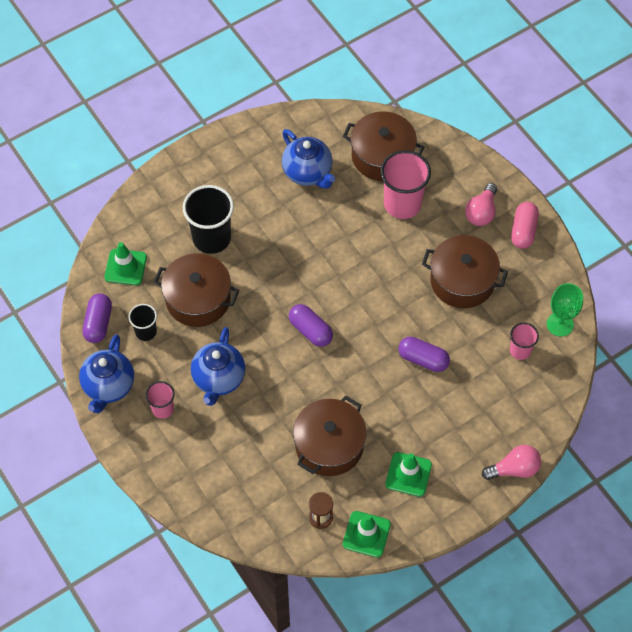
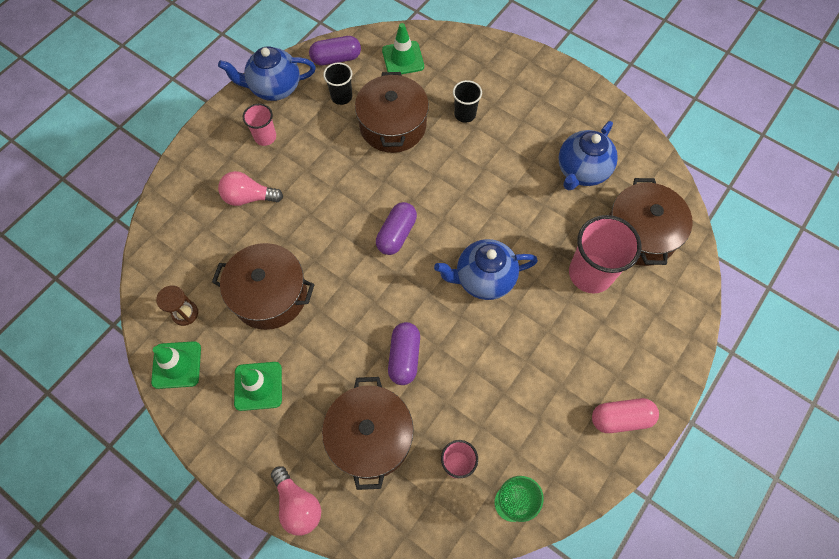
camera: 70 degrees right, 5 degrees up
(211, 238) = (465, 114): black cup -> black cup, size x0.55
(218, 379) = (312, 171): blue teapot -> blue teapot (483, 279)
(462, 281) = (521, 368): brown pot -> brown pot (370, 437)
(481, 212) = (622, 362): pink light bulb -> pink light bulb (249, 197)

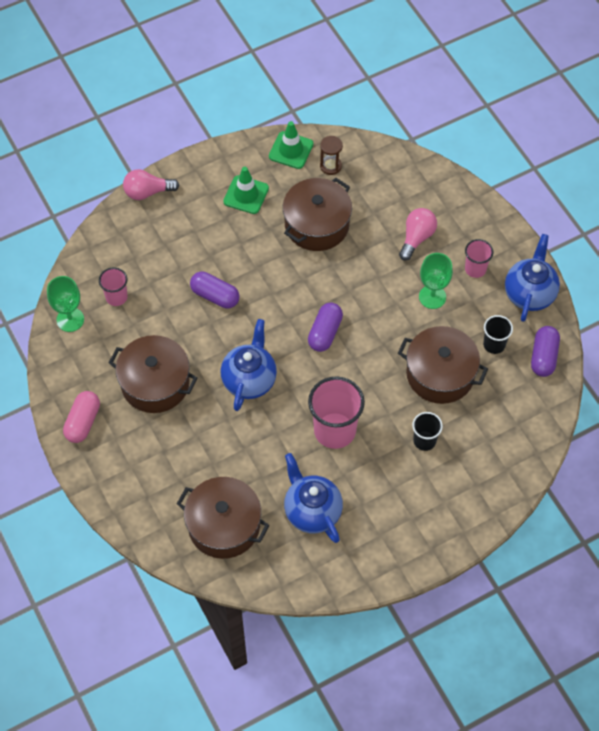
camera: 115 degrees right, 5 degrees down
(312, 160) = (432, 297): none -> green goblet
(370, 437) = (167, 251): brown pot -> brown pot (155, 383)
(396, 234) = (325, 333): purple capsule -> purple capsule turned 60 degrees clockwise
(403, 58) = (518, 415): green traffic cone -> none
(590, 273) = (209, 464): pink cup -> pink cup (335, 430)

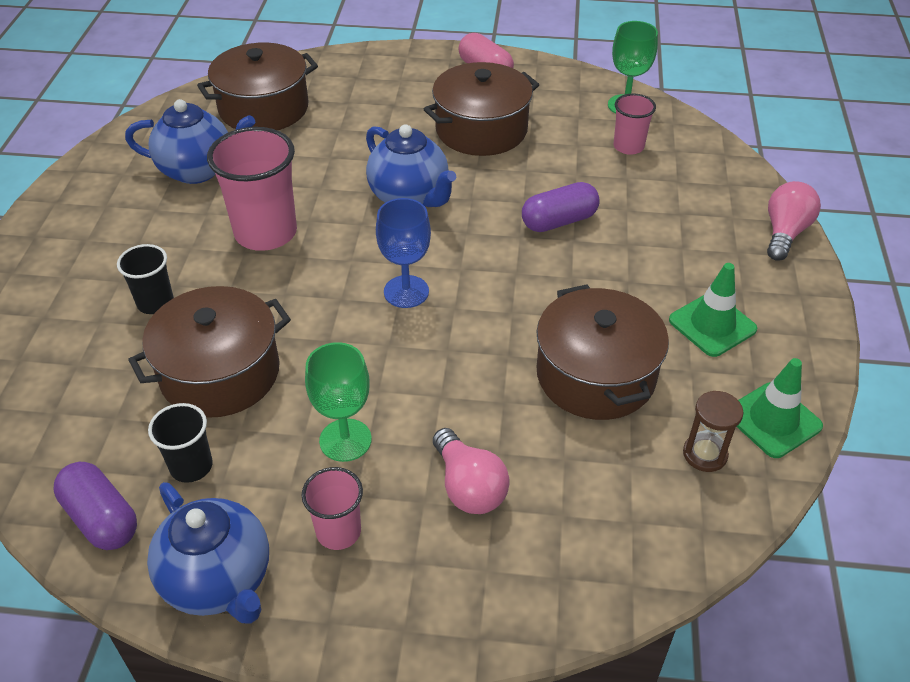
camera: 125 degrees right, 15 degrees down
(325, 333) = (406, 292): purple capsule -> blue goblet

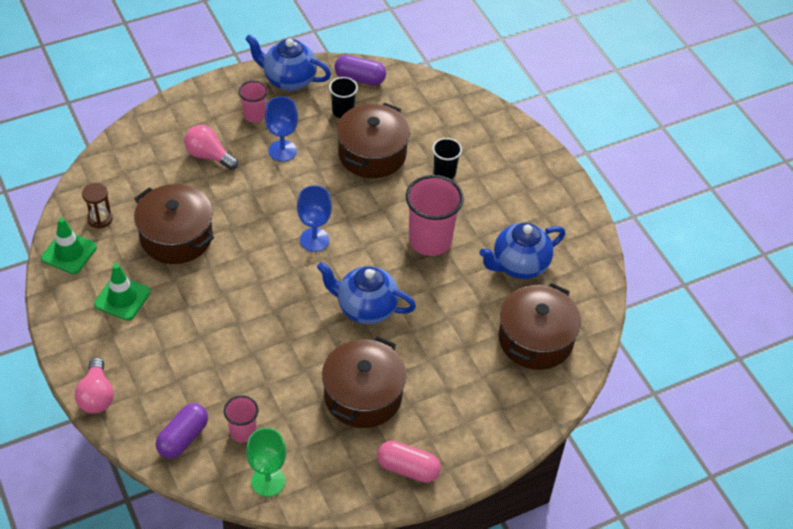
camera: 145 degrees right, 5 degrees up
(345, 440) = (282, 151): green goblet -> blue goblet
(559, 221) = (255, 334): purple capsule -> purple capsule (183, 438)

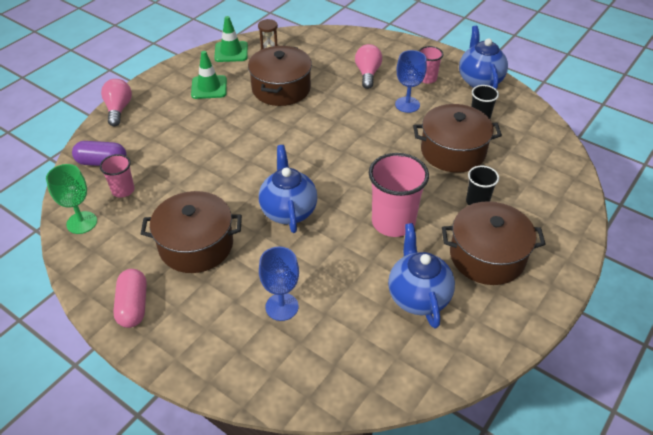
camera: 65 degrees right, 5 degrees down
(96, 396) = (118, 109): pink light bulb -> pink light bulb turned 120 degrees clockwise
(314, 240) = (335, 155): blue goblet -> blue goblet (282, 307)
(360, 78) = (523, 114): purple capsule -> none
(519, 265) = (418, 296): blue teapot -> blue teapot turned 45 degrees clockwise
(535, 339) = (338, 345): brown pot -> brown pot (487, 256)

